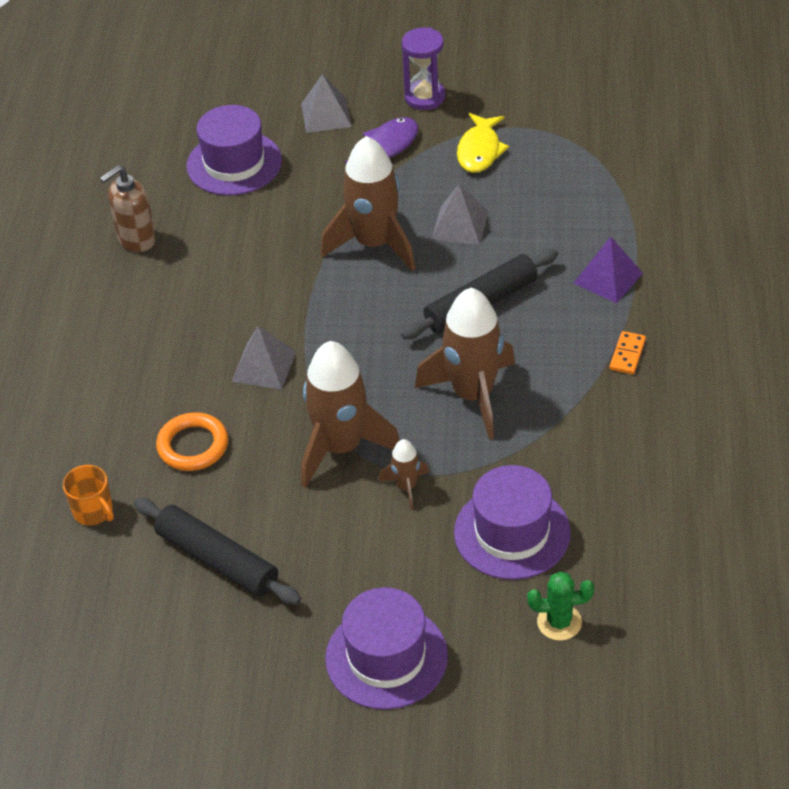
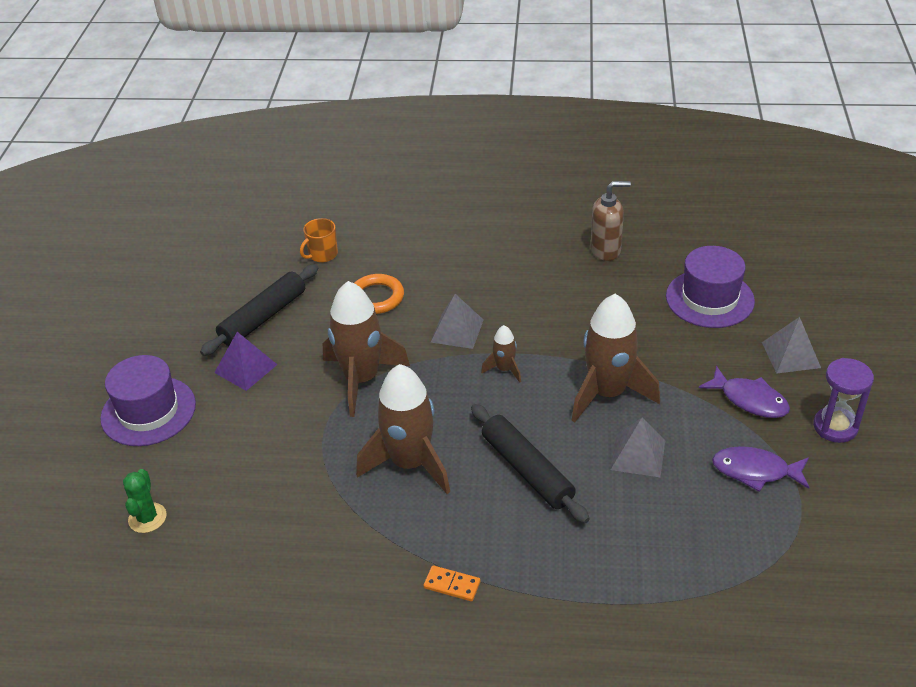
camera: 90 degrees right, 5 degrees down
(136, 240) = (606, 250): brown soap dispenser -> brown soap dispenser turned 120 degrees clockwise
(406, 487) = (312, 420): brown rocket -> brown rocket (504, 369)
(480, 150) = (755, 471): yellow fish -> purple fish
(512, 532) = (248, 488): purple hat -> none
(608, 278) = (564, 574): purple pyramid -> purple pyramid (246, 368)

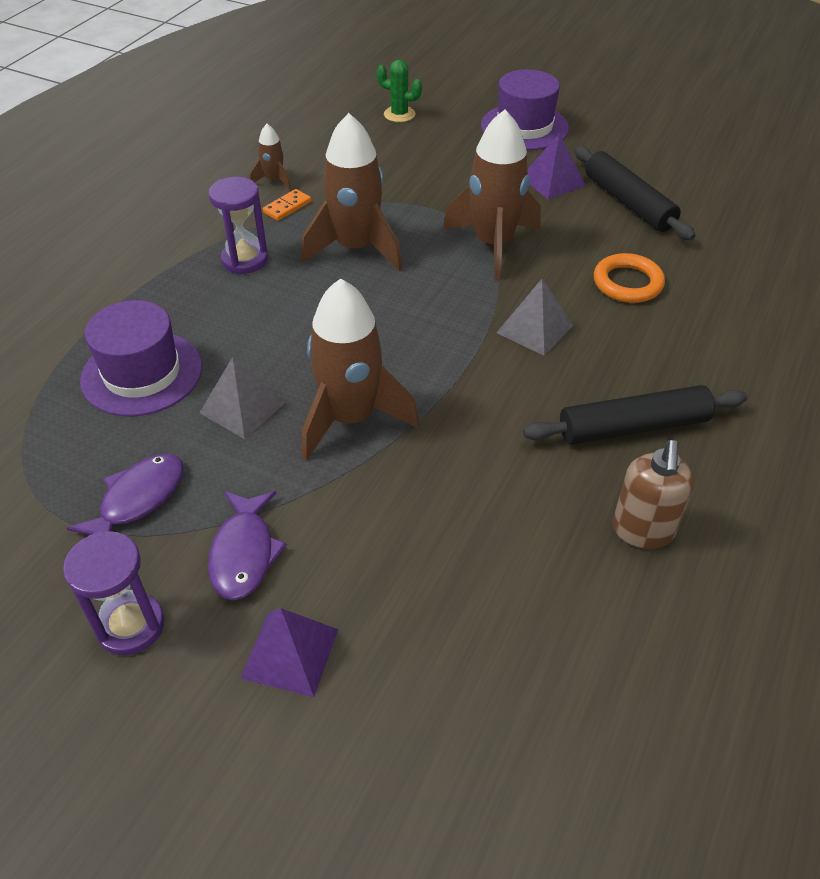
camera: 110 degrees right, 5 degrees up
(322, 254) = (731, 260): orange mug -> none
(452, 585) = (202, 239): orange domino -> orange domino (287, 207)
(466, 535) = (245, 260): none -> purple hourglass
(504, 369) = (446, 347): brown rocket -> brown rocket (274, 181)
(527, 470) = (288, 318): black rolling pin -> black rolling pin (633, 427)
(709, 299) = (467, 611): purple hat -> purple hat (142, 373)
(749, 400) = (244, 553): purple fish -> purple fish turned 60 degrees counterclockwise
(791, 355) = (290, 653): grey pyramid -> purple pyramid

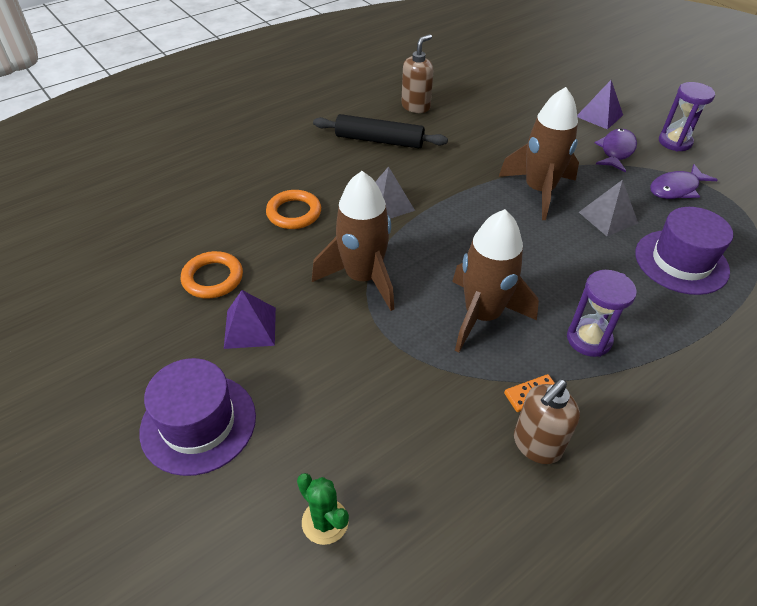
camera: 155 degrees left, 0 degrees up
(274, 181) = (536, 445): brown rocket -> brown soap dispenser
(628, 202) = (213, 278): black rolling pin -> orange ring

